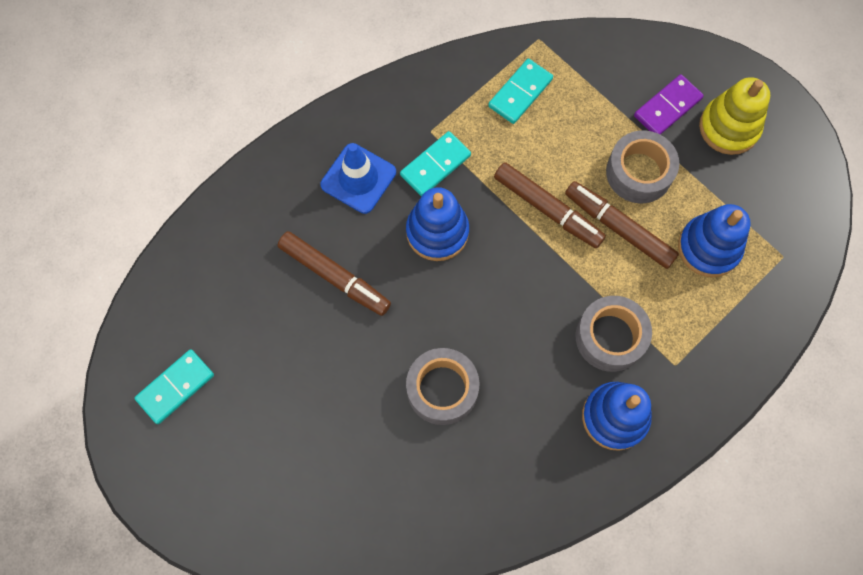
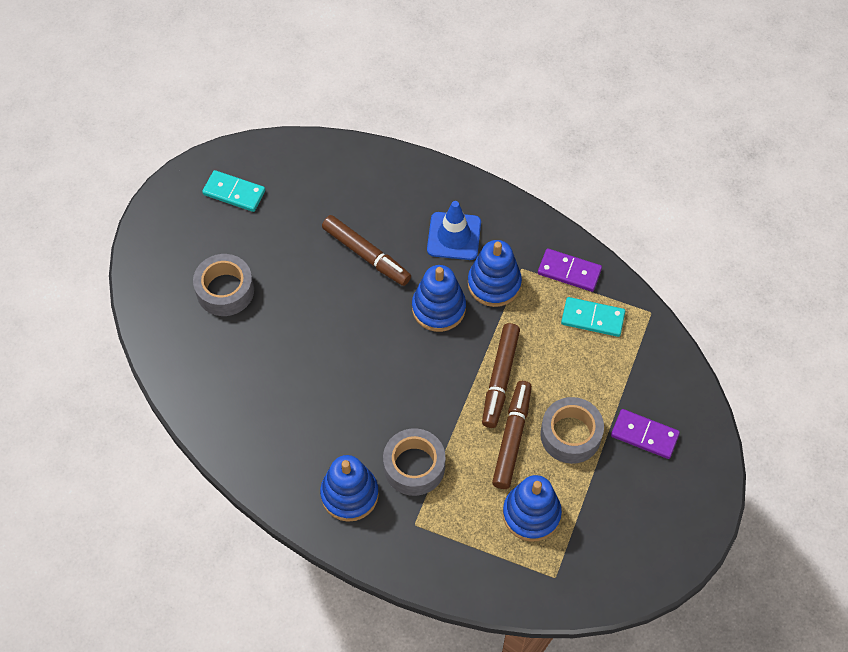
camera: 65 degrees right, 10 degrees down
(335, 276) = (366, 255): brown marker -> brown marker turned 60 degrees counterclockwise
(435, 165) = (494, 284): turquoise domino -> blue stacking toy
(442, 389) = (314, 363): grey tape -> grey tape (225, 290)
(457, 89) = (569, 272): none -> purple domino
(729, 127) = (653, 491): yellow stacking toy -> none

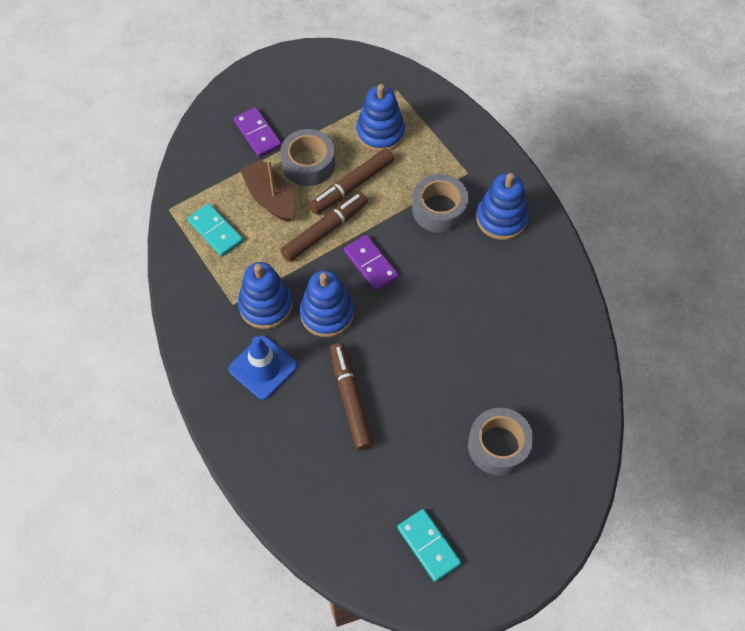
camera: 145 degrees left, 0 degrees up
(569, 272) = (198, 277): purple domino -> purple domino (371, 264)
(574, 379) = (270, 198): none -> brown boat

